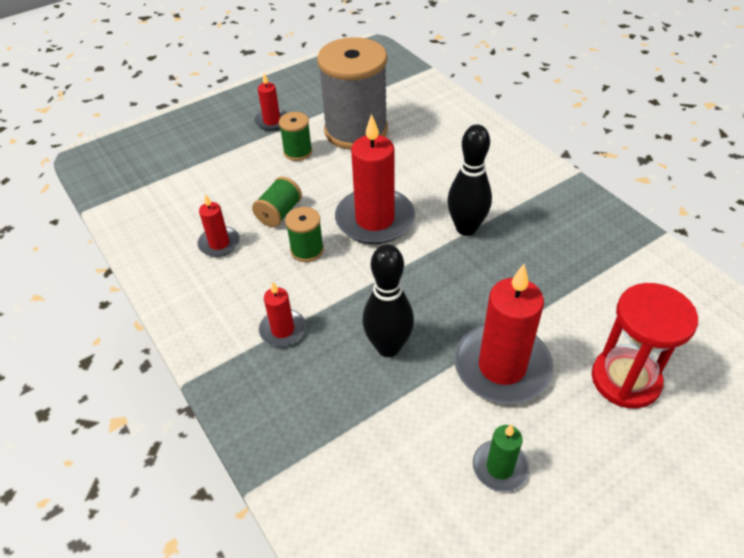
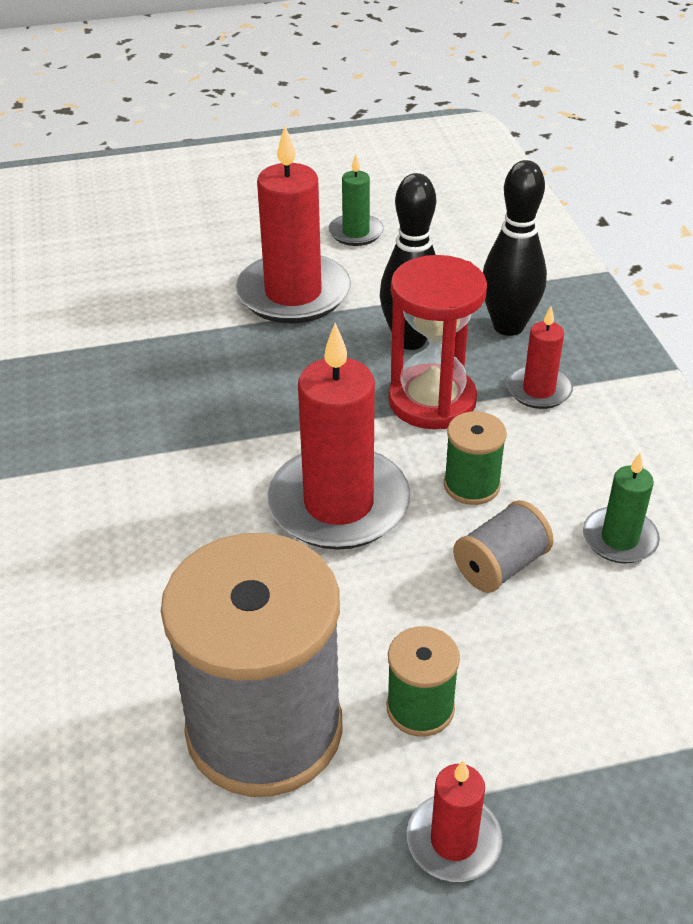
camera: 160 degrees left, 5 degrees down
(219, 243) = (619, 539): red candle -> green candle
(279, 213) = (500, 566): green spool -> grey spool
(466, 228) = (206, 448): black bowling pin -> black bowling pin (508, 326)
(625, 380) = (177, 256): red hourglass -> red hourglass (432, 401)

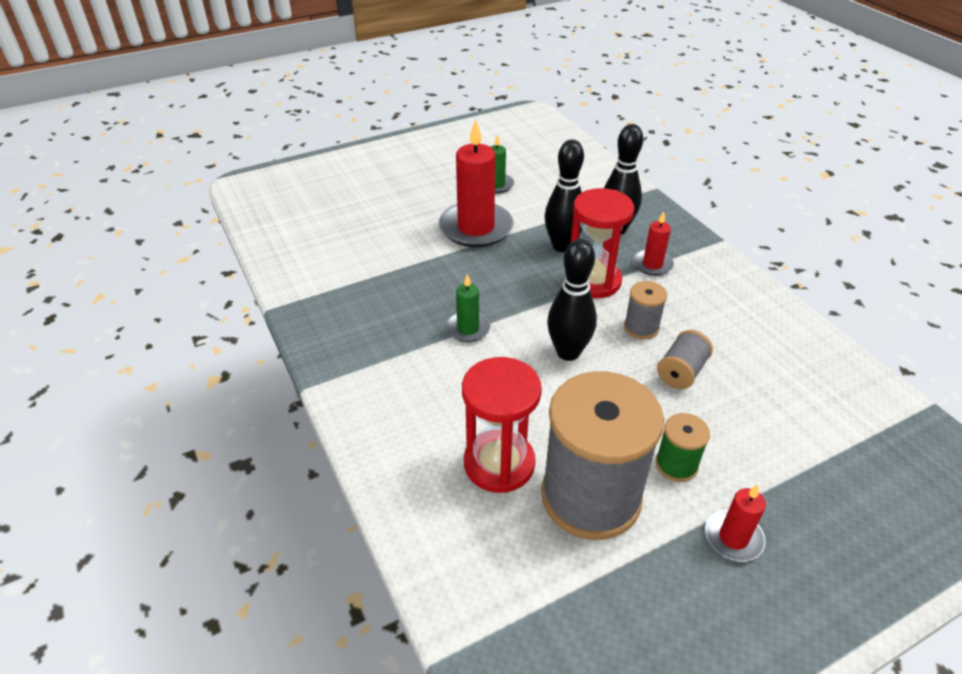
camera: 15 degrees left, 0 degrees up
(154, 650) = (499, 463): none -> red hourglass
(338, 504) = (568, 352): red candle -> black bowling pin
(471, 485) = (641, 327): green spool -> grey spool
(619, 539) = (740, 344): green candle -> green candle (468, 329)

